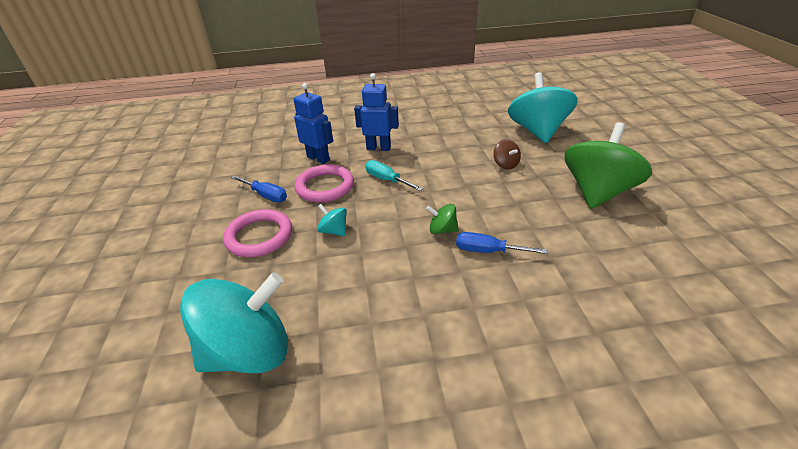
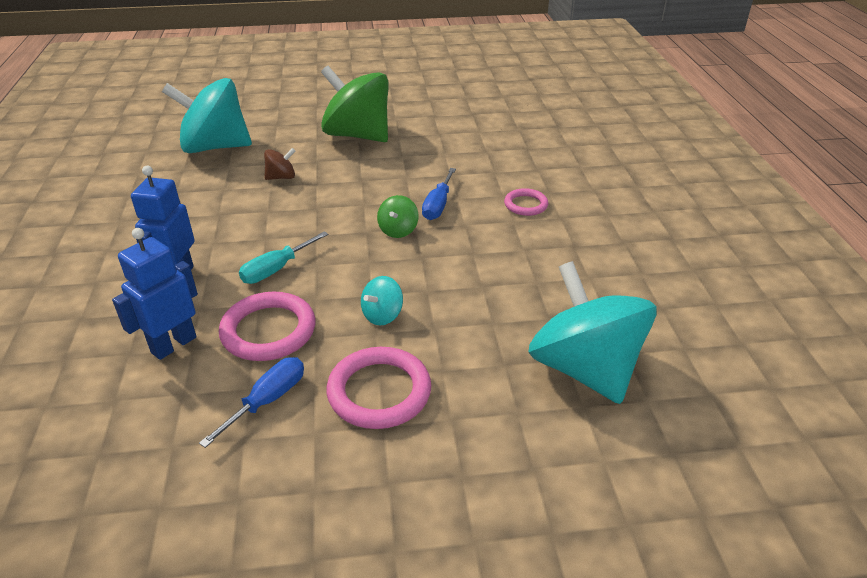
camera: 90 degrees left, 0 degrees up
(508, 318) = (525, 205): none -> pink ring

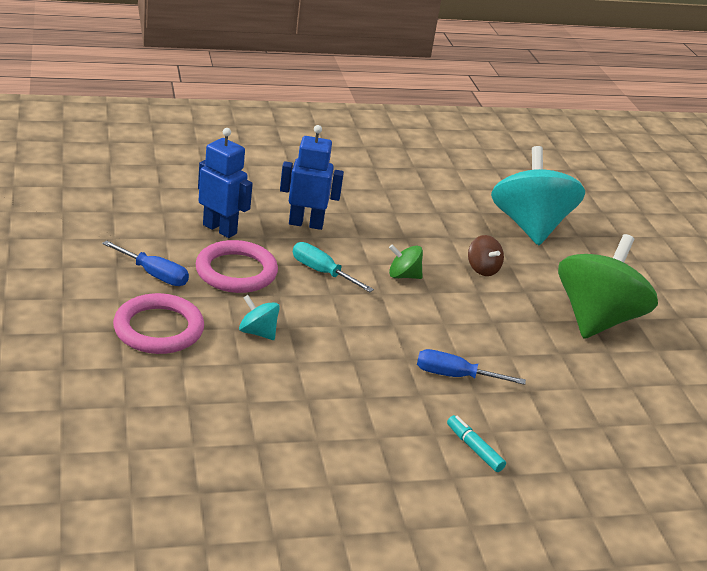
camera: 80 degrees right, 5 degrees down
(398, 230) = (398, 345): green spinning top -> green spinning top (403, 276)
(525, 205) = (474, 448): pink ring -> turquoise marker
(584, 369) = (178, 457): turquoise spinning top -> none

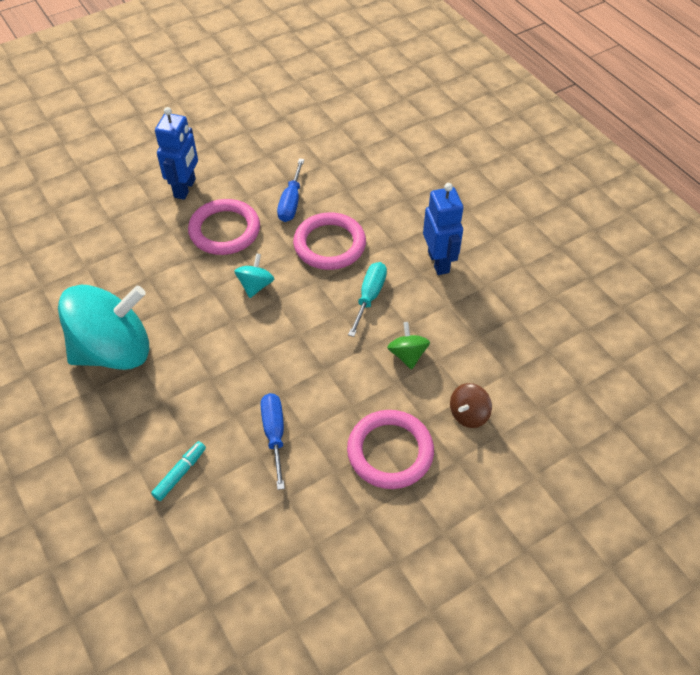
camera: 75 degrees right, 20 degrees up
(220, 229) = (384, 213): blue robot -> blue robot (185, 188)
(502, 319) = (390, 452): none -> pink ring
(529, 226) = (591, 438): turquoise spinning top -> turquoise spinning top (114, 351)
(596, 319) = (449, 539): green spinning top -> none

